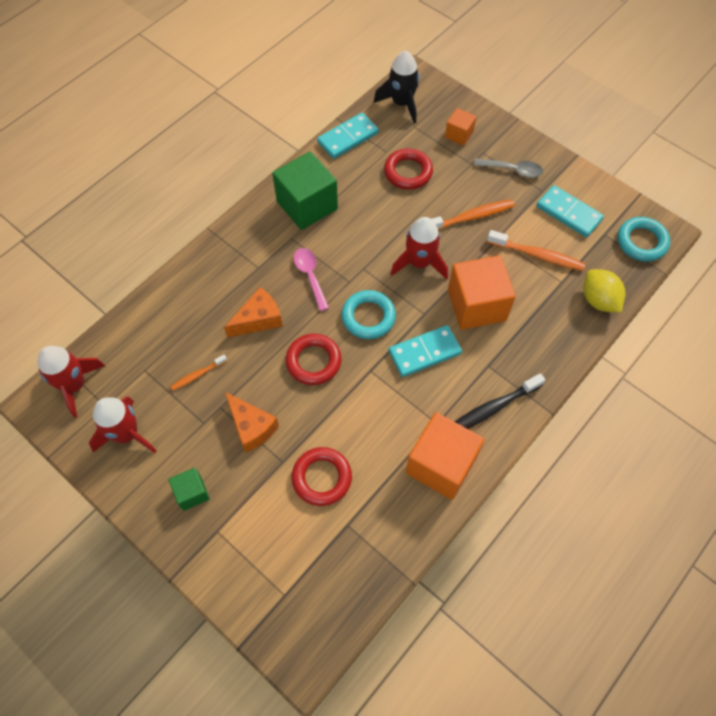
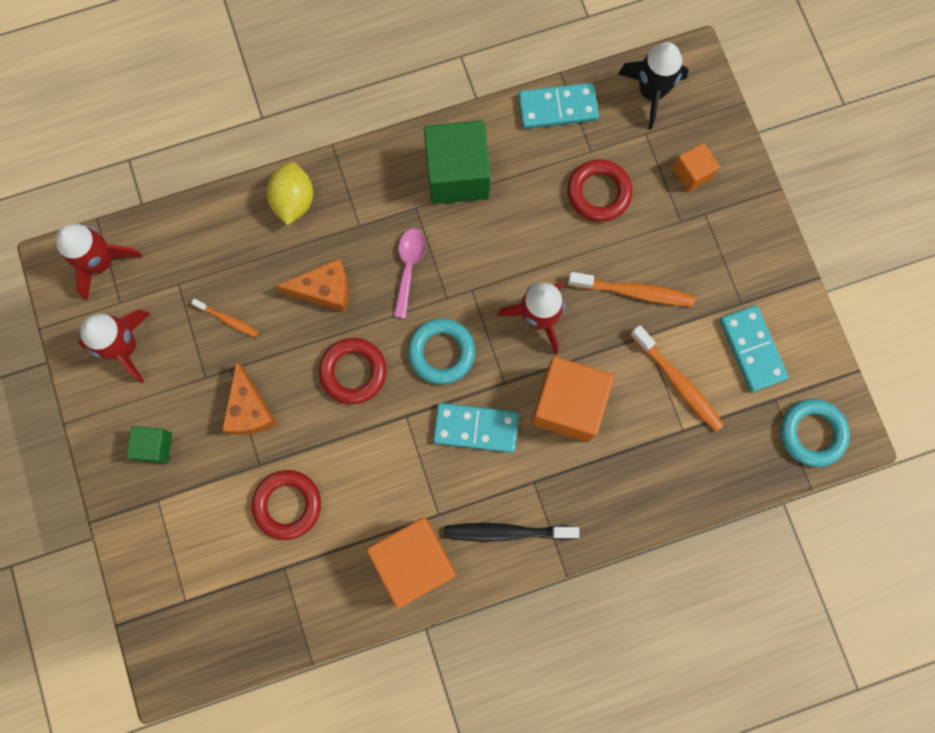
camera: 30 degrees right, 15 degrees up
(198, 375) = (228, 320): orange toothbrush -> orange toothbrush turned 150 degrees counterclockwise
(513, 170) = (724, 256): grey spoon -> none
(598, 300) = (709, 476): yellow lemon -> yellow lemon (294, 201)

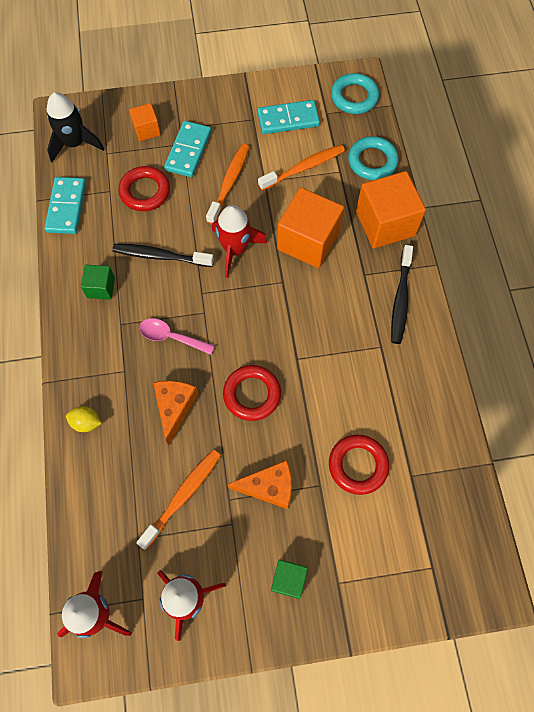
camera: 80 degrees left, 10 degrees down
(228, 320) = (183, 496): orange toothbrush -> orange toothbrush, size x1.75
(294, 201) = (86, 422): yellow lemon -> yellow lemon, size x0.63
(414, 561) = (416, 370): orange cube -> orange cube (385, 223)
(441, 352) = (249, 323): turquoise ring -> turquoise ring (372, 161)
(457, 175) = (101, 288): green cube -> green cube, size x0.51
(476, 428) = (316, 308): turquoise domino -> turquoise domino (188, 151)
(512, 232) = (160, 256): none -> black toothbrush

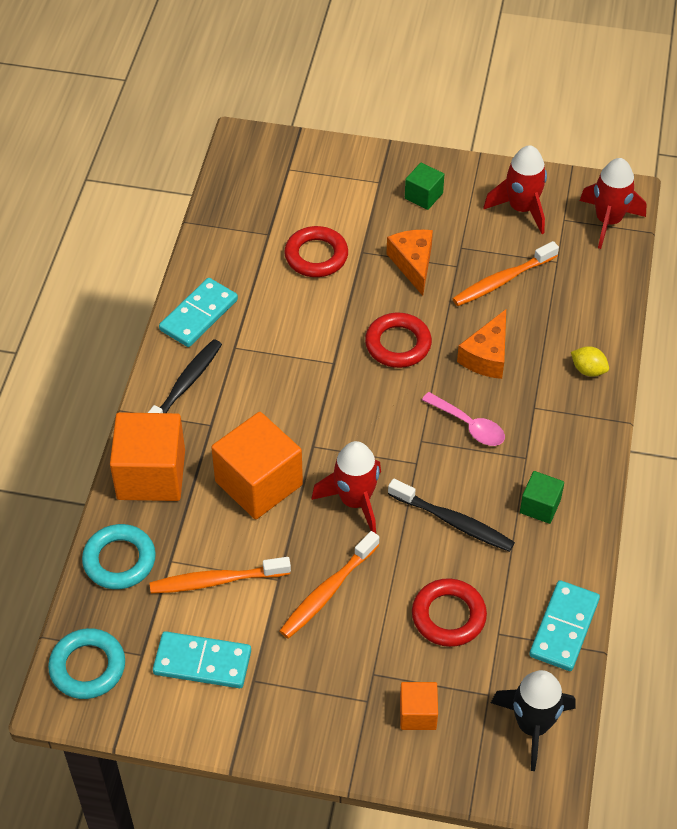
camera: 160 degrees left, 15 degrees down
(188, 151) = (367, 658): turquoise domino -> turquoise domino (198, 315)
(269, 487) = (413, 264): orange cheese -> orange cheese turned 60 degrees clockwise

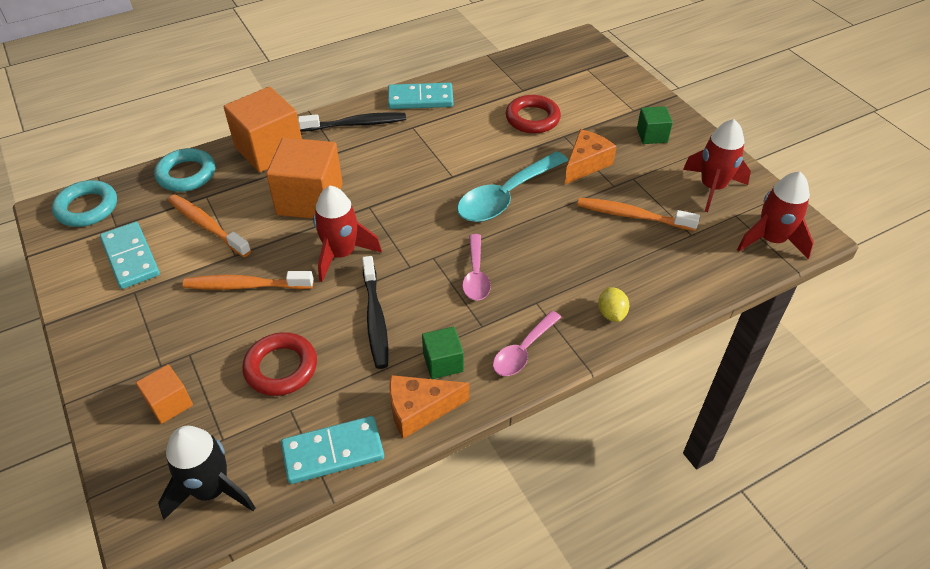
camera: 50 degrees right, 5 degrees down
(398, 344) = (506, 196): red ring -> turquoise spoon
(487, 356) = (552, 248): orange cheese -> orange cheese (419, 410)
(574, 449) = (523, 351): none -> pink spoon

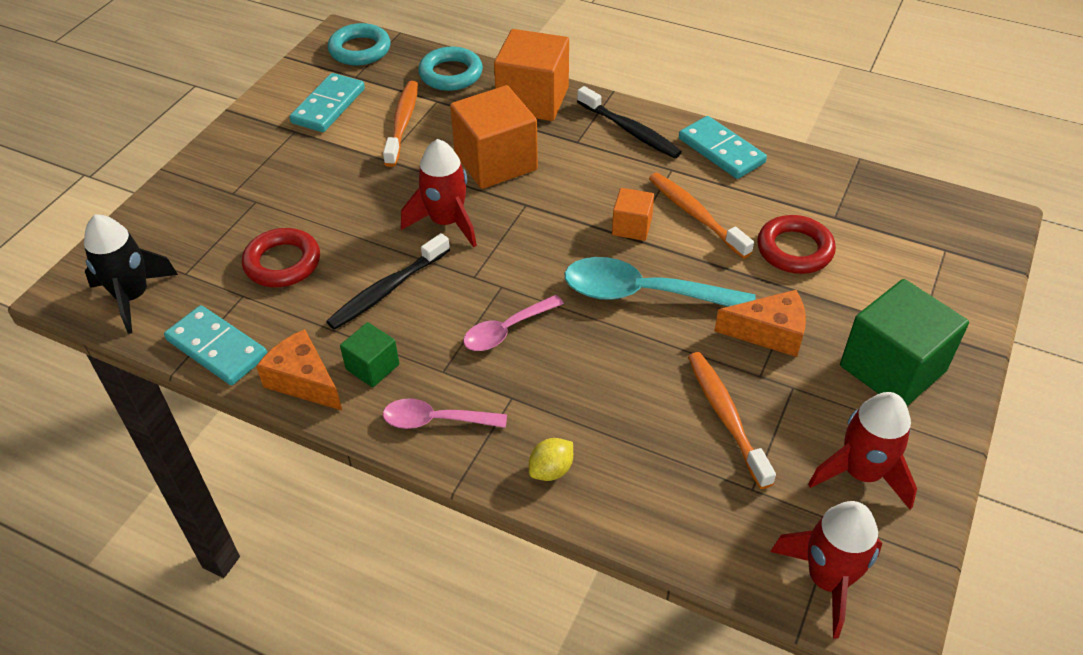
camera: 55 degrees right, 0 degrees up
(169, 403) = (198, 222): orange cube -> orange cube (632, 227)
(245, 286) = (355, 187): orange toothbrush -> orange toothbrush (695, 215)
(652, 135) = (892, 368): green cube -> green cube, size x1.96

